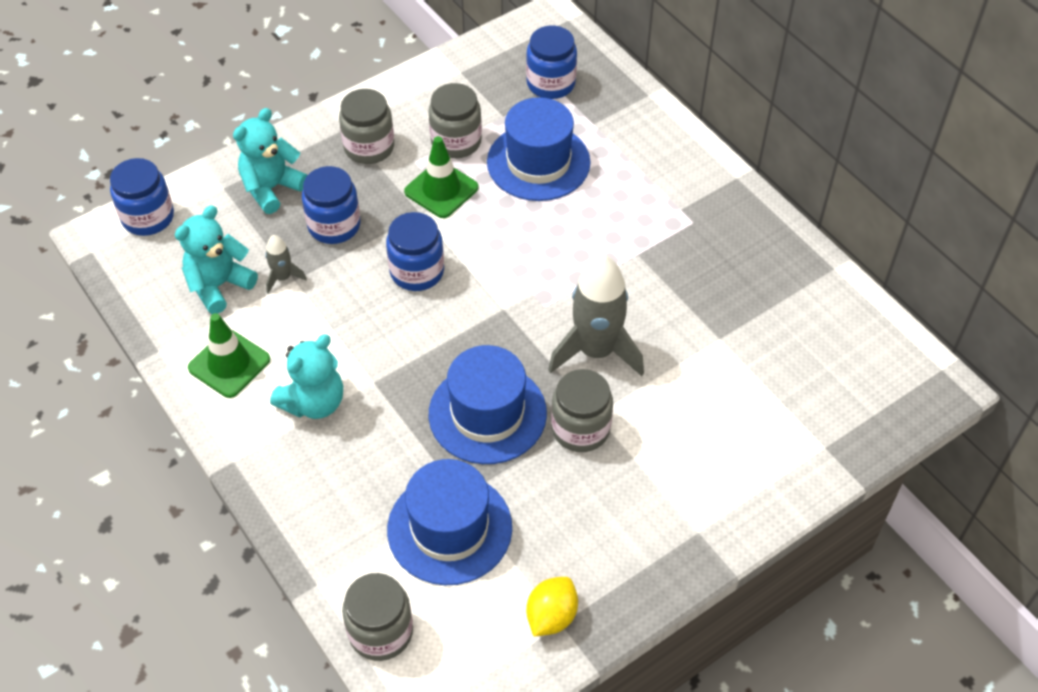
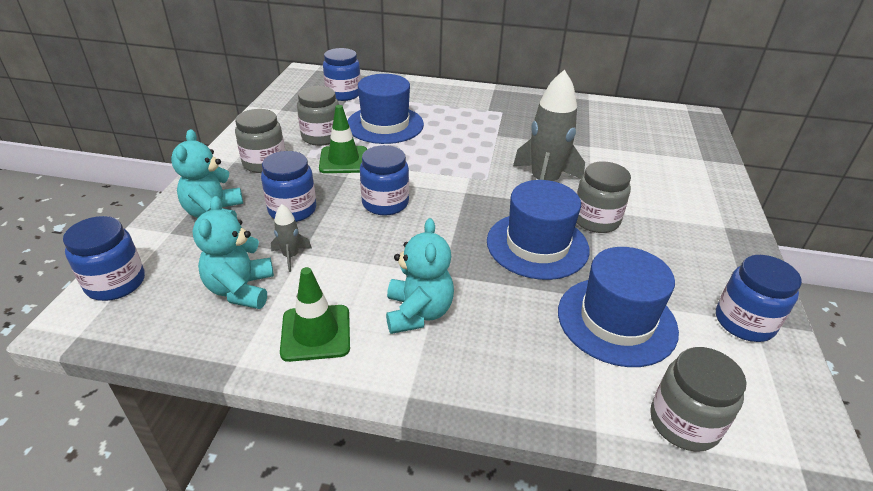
camera: 45 degrees left, 15 degrees down
(551, 616) = (744, 322): yellow lemon -> blue jar

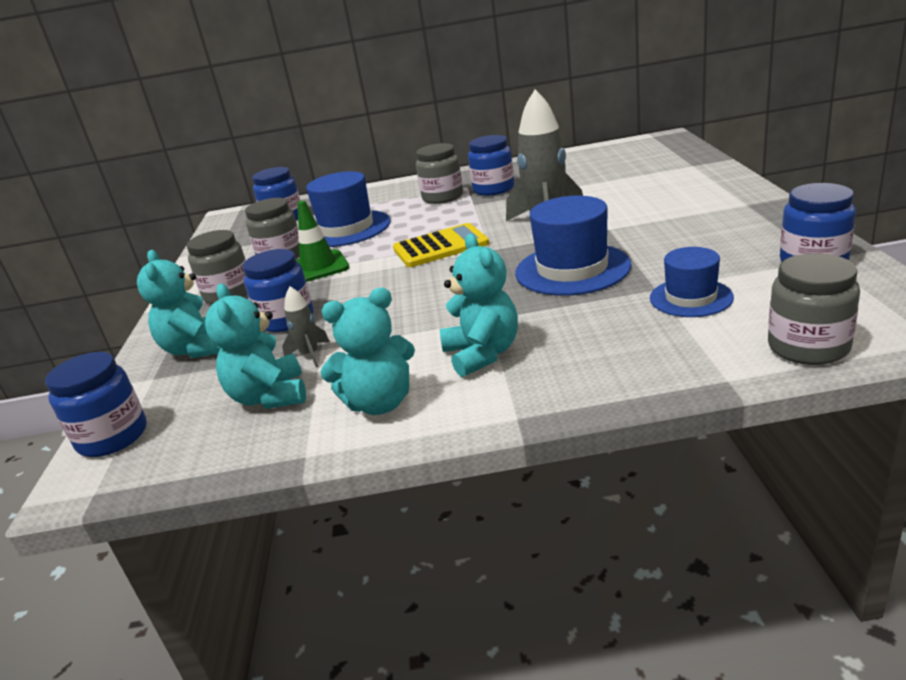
camera: 10 degrees left, 10 degrees down
(316, 333) = (380, 403): green traffic cone -> turquoise teddy bear
(385, 203) = (388, 285): blue jar -> blue jar (493, 189)
(446, 175) = (440, 247): none -> yellow calculator
(596, 220) = (618, 235): grey jar -> grey jar (443, 197)
(616, 320) = (691, 298): blue hat -> blue hat, size x0.61

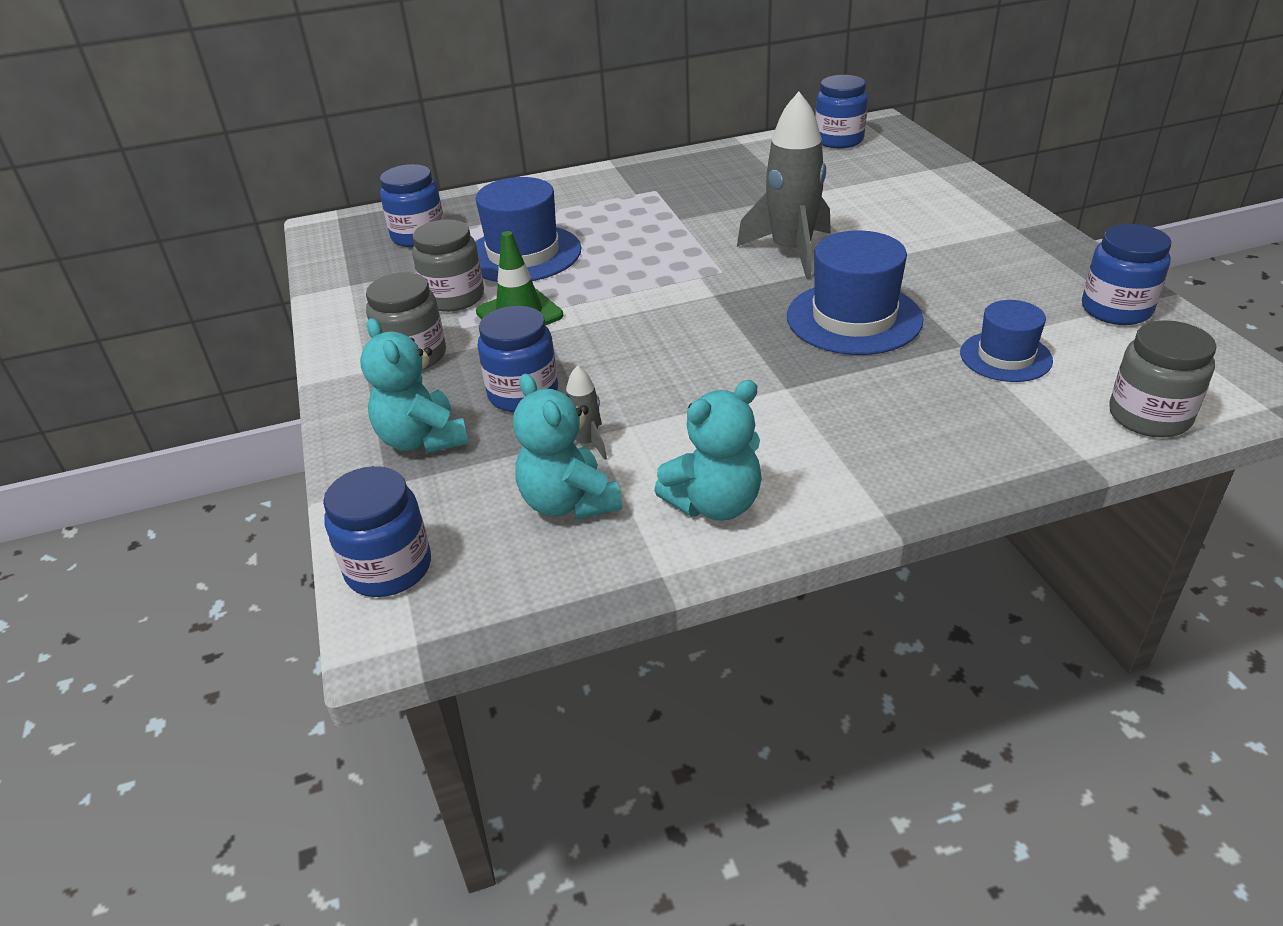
camera: 15 degrees left, 10 degrees up
(440, 247) = (670, 284): yellow calculator -> none
(443, 197) = (631, 206): grey jar -> none
(482, 354) = (804, 435): turquoise teddy bear -> none
(493, 189) = (695, 196): blue jar -> blue jar (839, 140)

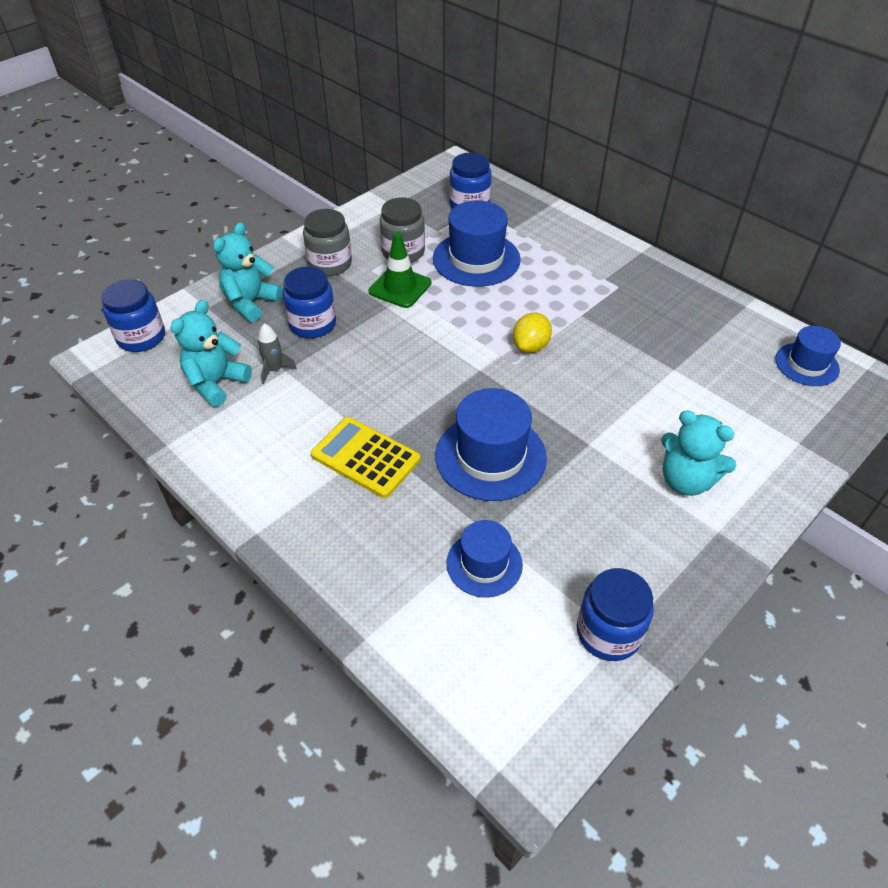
camera: 60 degrees right, 10 degrees up
(703, 256) = (530, 346): none -> yellow lemon
(715, 504) = (237, 447): turquoise teddy bear -> turquoise teddy bear (686, 480)
(791, 251) = (571, 392): grey rocket -> none
(803, 401) = (365, 457): none -> yellow calculator
(839, 140) = (806, 364): blue jar -> blue hat
(1149, 416) = (442, 677): grey jar -> none

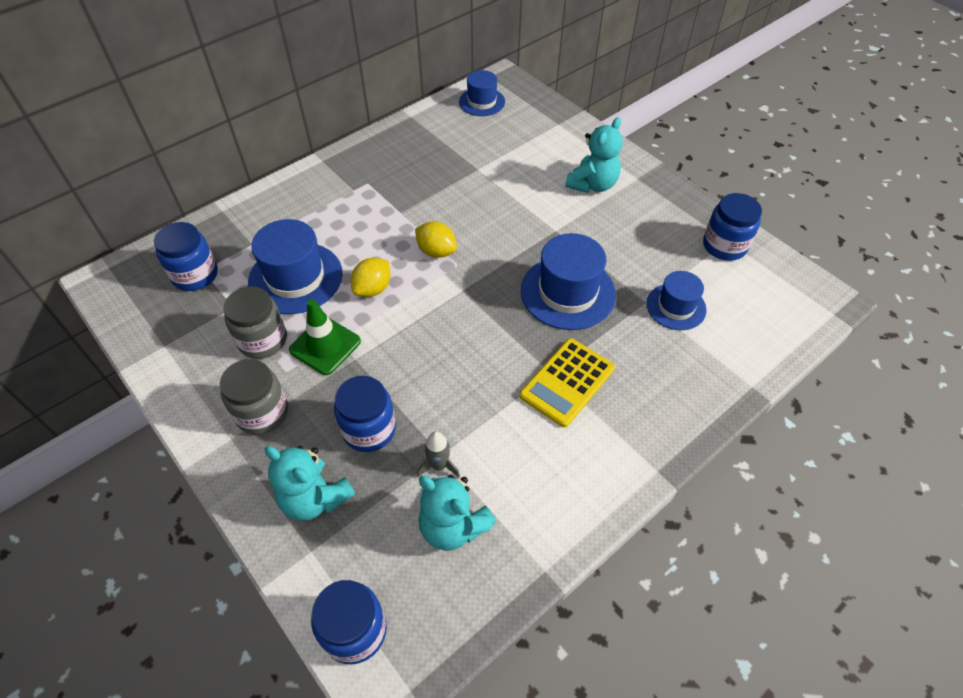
camera: 85 degrees left, 5 degrees up
(471, 308) = (373, 289): none -> yellow lemon

